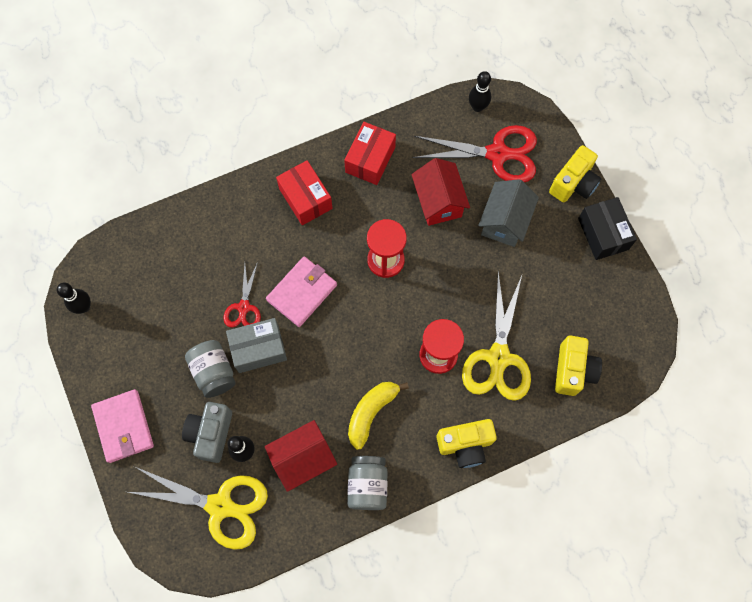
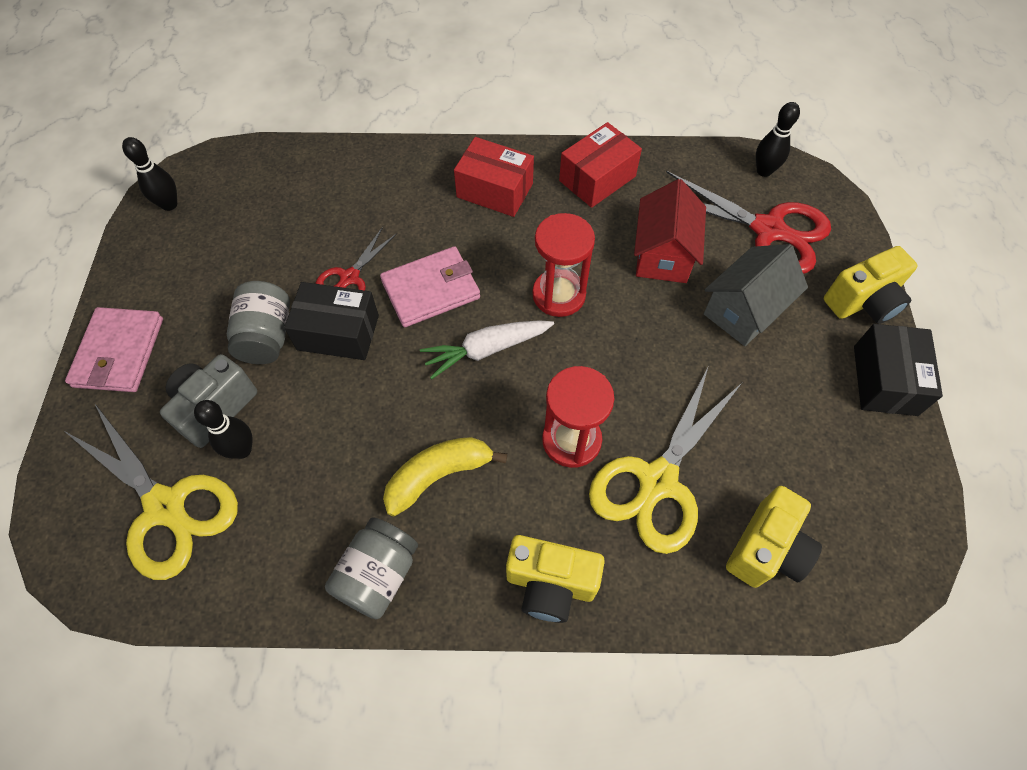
camera: 25 degrees right, 10 degrees down
(258, 349) = (338, 332): grey box -> black box
(303, 458) = (311, 495): red house -> none
(305, 199) = (494, 190): red box -> red box turned 60 degrees counterclockwise
(358, 319) = (486, 350): none -> white carrot

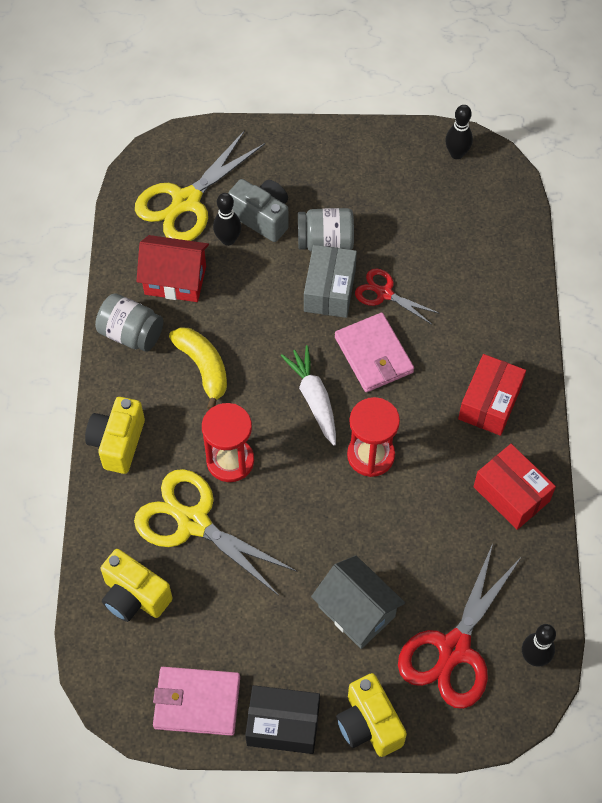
camera: 90 degrees right, 0 degrees up
(119, 352) = (310, 149): pink wallet -> pink wallet (197, 702)
(338, 332) = (329, 290): black box -> grey box
(663, 254) = (419, 547): red house -> red house (175, 280)

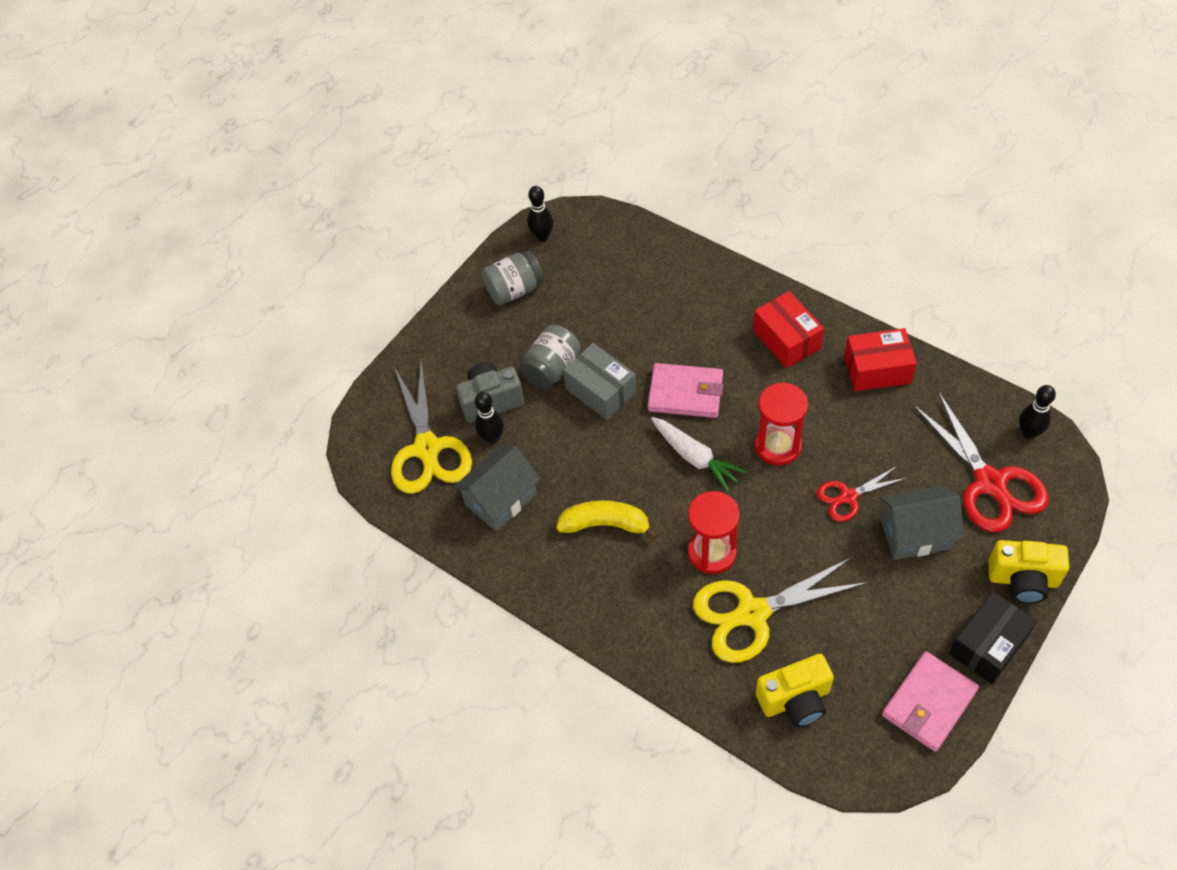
camera: 50 degrees left, 5 degrees down
(118, 443) = (632, 633): yellow camera -> none
(131, 334) = (528, 563): grey jar -> grey jar (514, 290)
(175, 280) = (501, 500): red house -> grey house
(313, 398) = (695, 458): white carrot -> white carrot turned 150 degrees counterclockwise
(384, 293) = (633, 355): red scissors -> red scissors (848, 497)

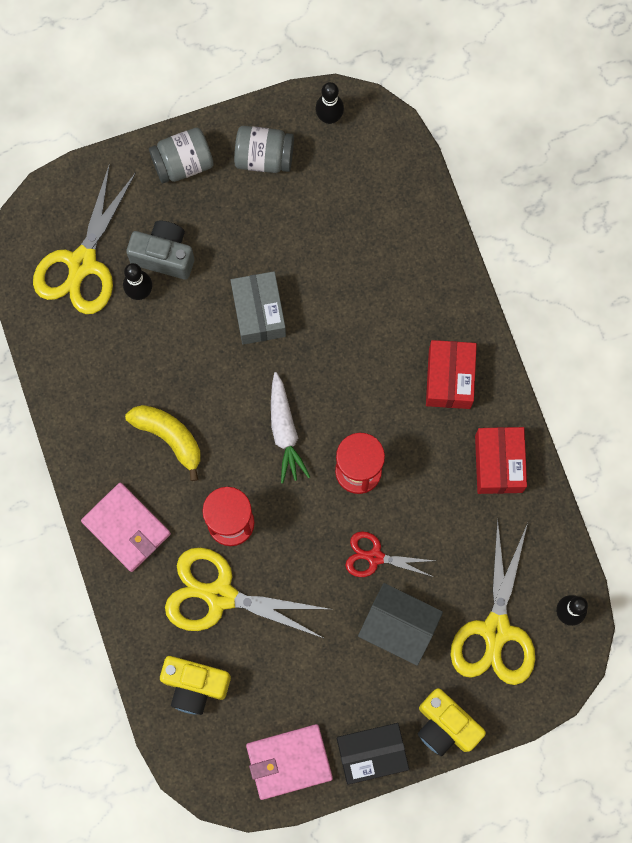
camera: 30 degrees right, 20 degrees up
(501, 500) = (105, 354): grey house -> none
(552, 369) = (236, 261): grey jar -> grey jar (183, 163)
(685, 393) = (325, 367): pink wallet -> pink wallet (126, 528)
(877, 370) = (498, 464): red box -> red box turned 60 degrees clockwise
(990, 483) = (496, 630): red scissors -> yellow scissors

